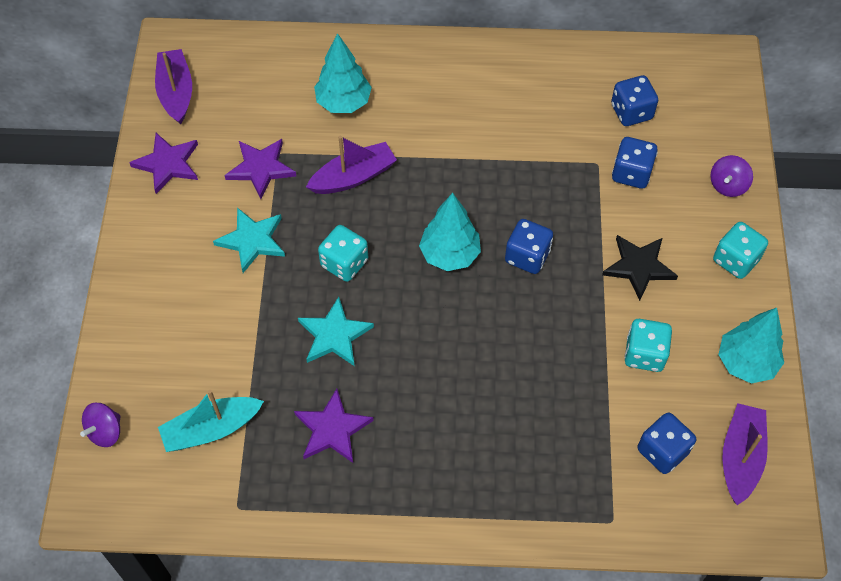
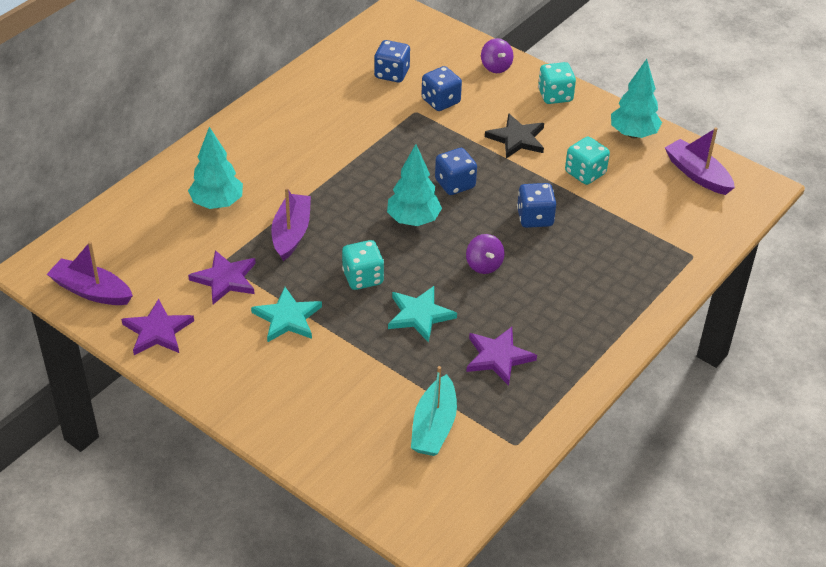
camera: 55 degrees left, 15 degrees down
(105, 431) = (375, 494): purple spinning top -> purple spinning top (484, 265)
(662, 451) = (663, 205): blue dice -> blue dice (535, 218)

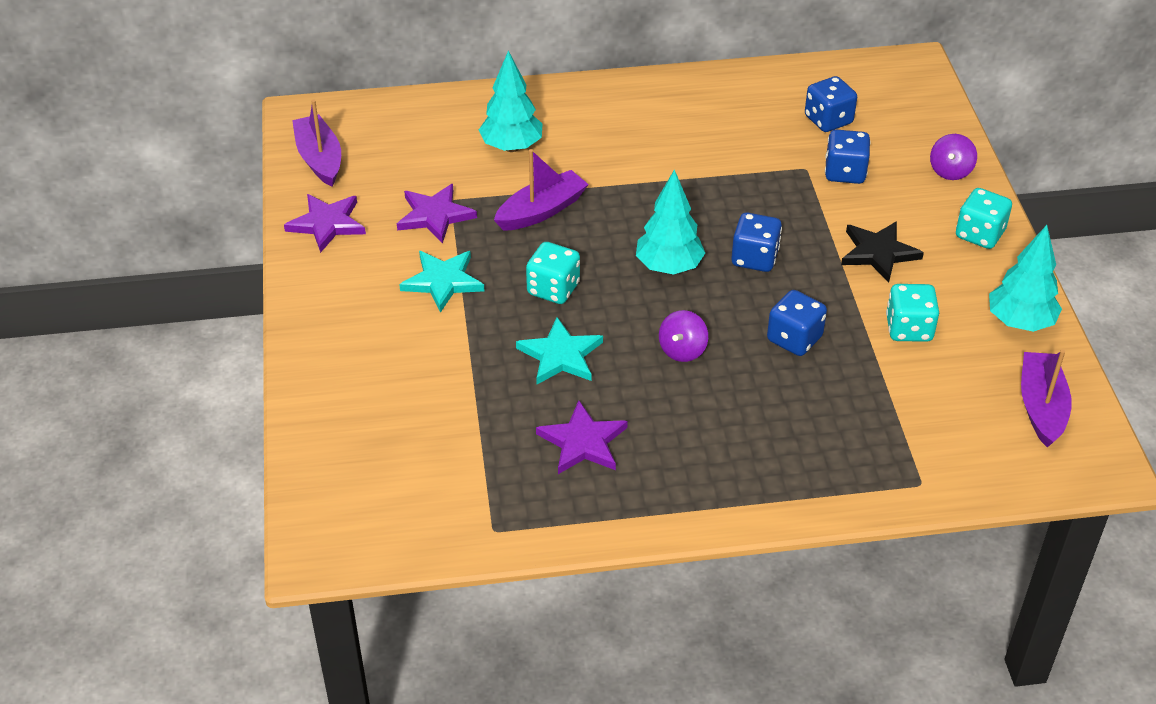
camera: 45 degrees right, 0 degrees up
(434, 426) = (443, 461): turquoise boat -> none

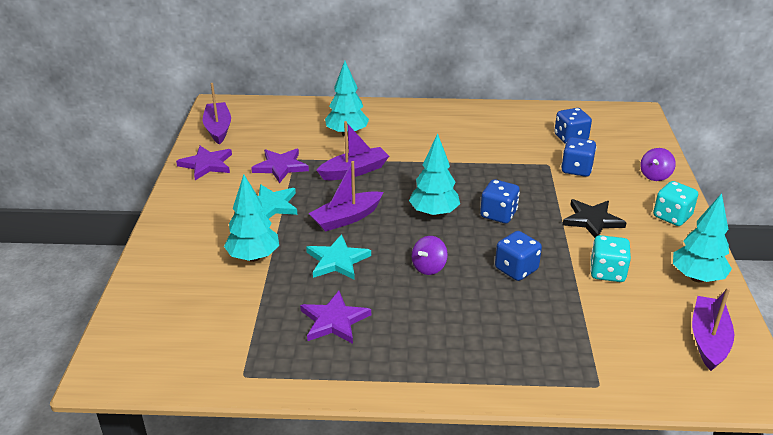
camera: 10 degrees right, 10 degrees down
(447, 364) = (253, 257): none -> turquoise tree
(553, 289) = (346, 218): turquoise dice -> purple boat

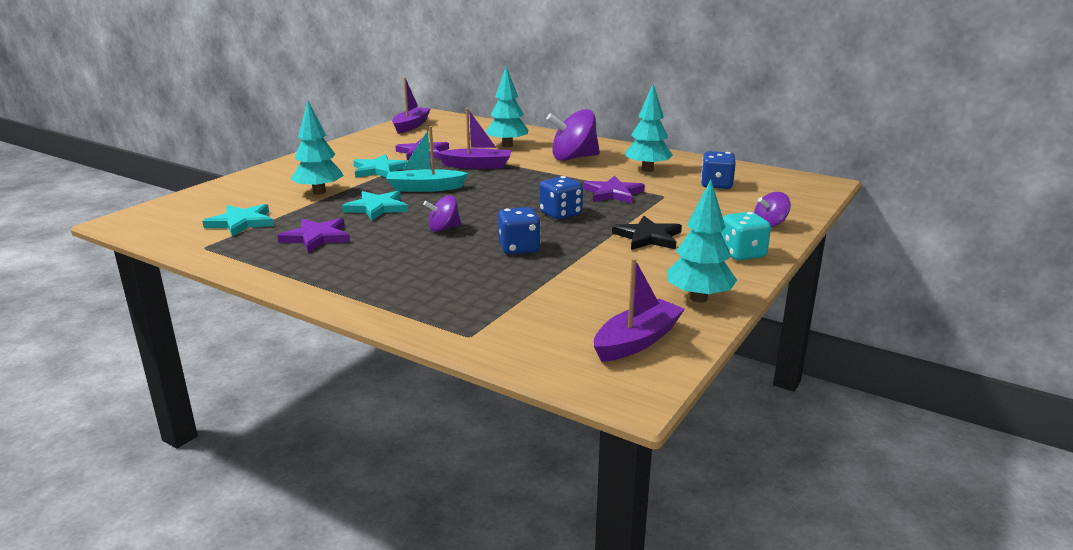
camera: 30 degrees right, 10 degrees down
(206, 164) = (370, 141): purple star -> purple star (613, 193)
(234, 328) = (241, 222): none -> turquoise star
(346, 218) = (425, 188): purple boat -> turquoise boat
(424, 135) = (573, 158): none -> purple spinning top
(434, 213) = (502, 201): turquoise tree -> turquoise tree (647, 169)
(576, 169) = (688, 204): blue dice -> none
(607, 272) = (605, 271): turquoise dice -> none

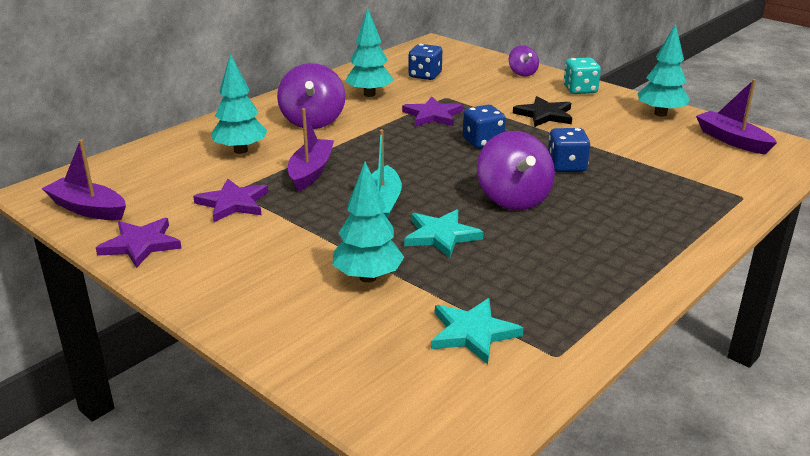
camera: 80 degrees left, 5 degrees up
(317, 237) = (531, 273): purple star -> purple star (140, 244)
(379, 170) = (293, 234): turquoise star -> none
(443, 228) = (513, 199): purple spinning top -> purple spinning top, size x1.84

